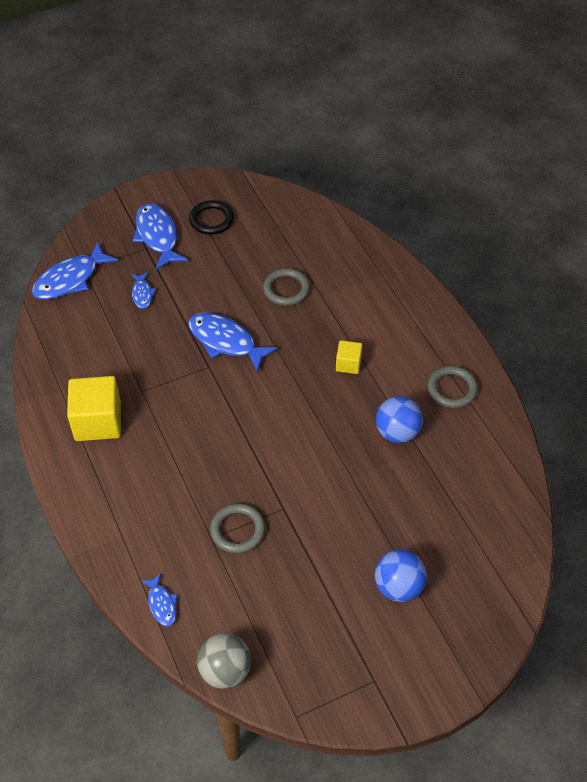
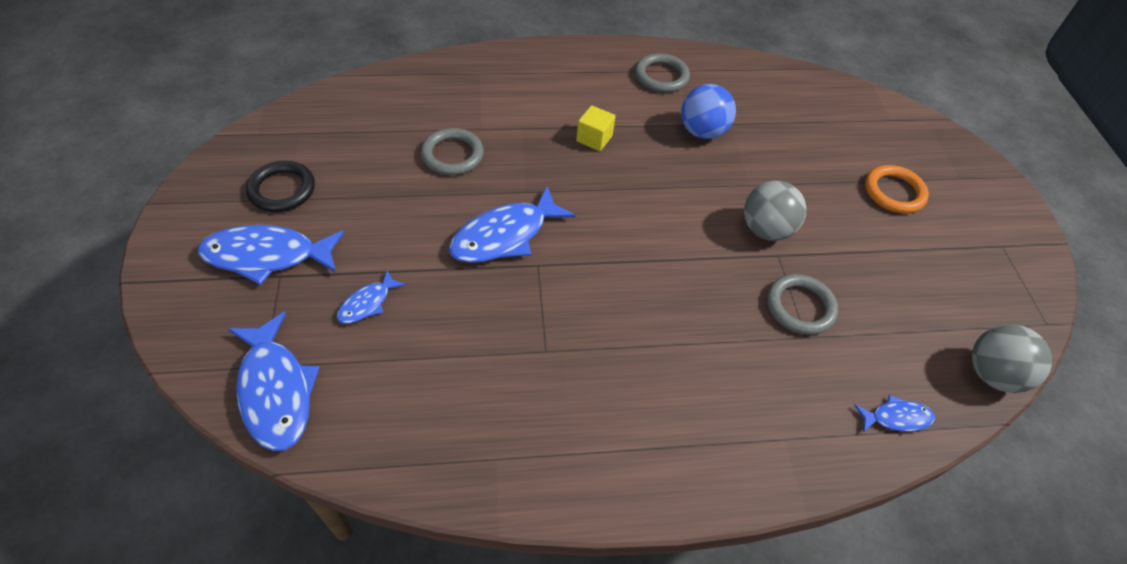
camera: 75 degrees left, 0 degrees up
(98, 421) = (579, 420): yellow cube -> none
(142, 294) = (367, 303): blue fish -> blue fish turned 120 degrees clockwise
(306, 496) = (766, 230): none -> grey ball
(398, 587) = (894, 192): blue ball -> orange ring

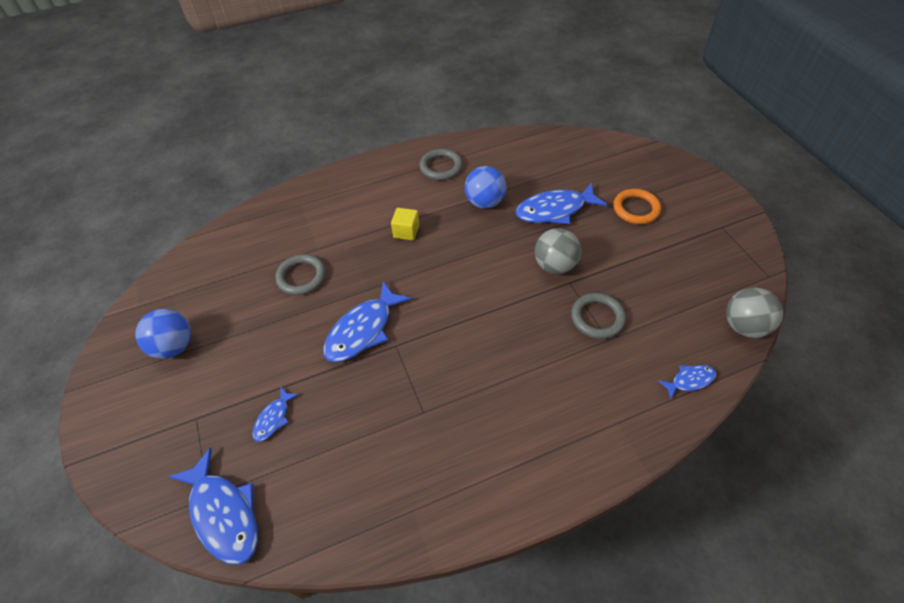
camera: 10 degrees left, 0 degrees up
(267, 256) = (180, 405): blue fish -> blue fish (554, 210)
(282, 190) = (174, 346): black ring -> blue ball

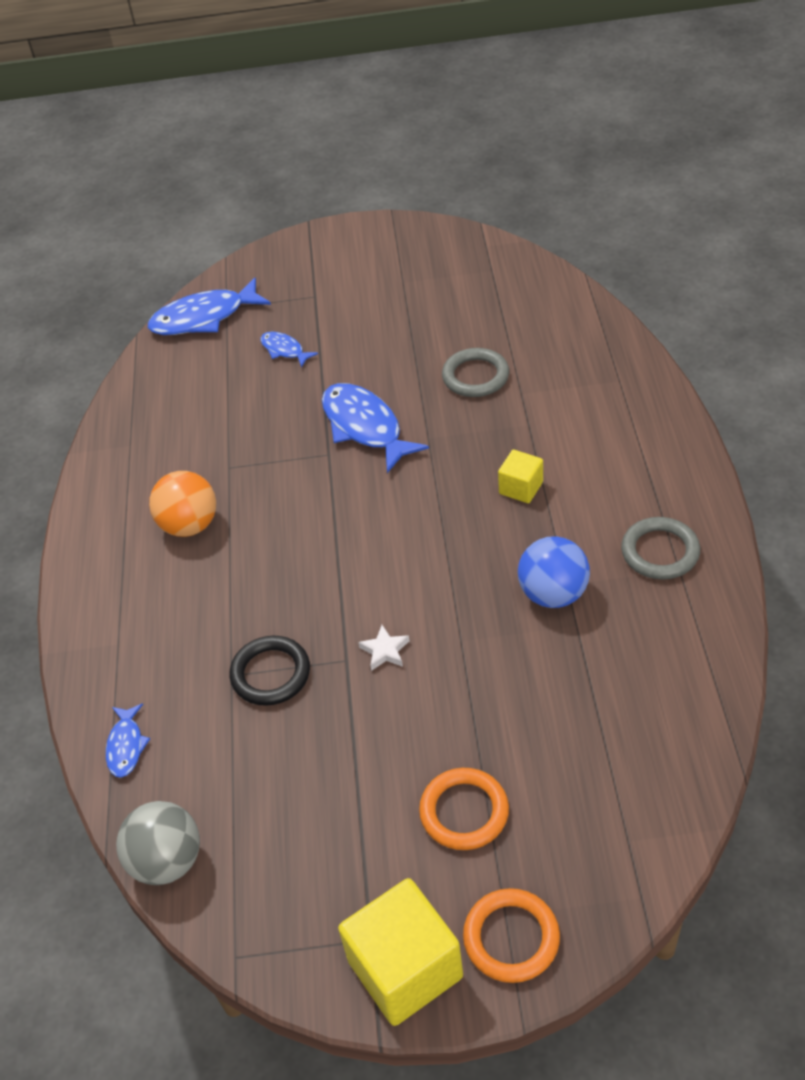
camera: 110 degrees right, 5 degrees down
(174, 346) = (414, 276): blue ball -> none
(491, 417) = (190, 525): none -> orange ball
(554, 210) = (503, 686): blue fish -> none
(555, 265) = (385, 651): grey ball -> white star
(597, 318) = (270, 674): grey ring -> black ring
(687, 180) = (511, 938): none -> orange ring
(726, 211) = (405, 969): none -> yellow cube

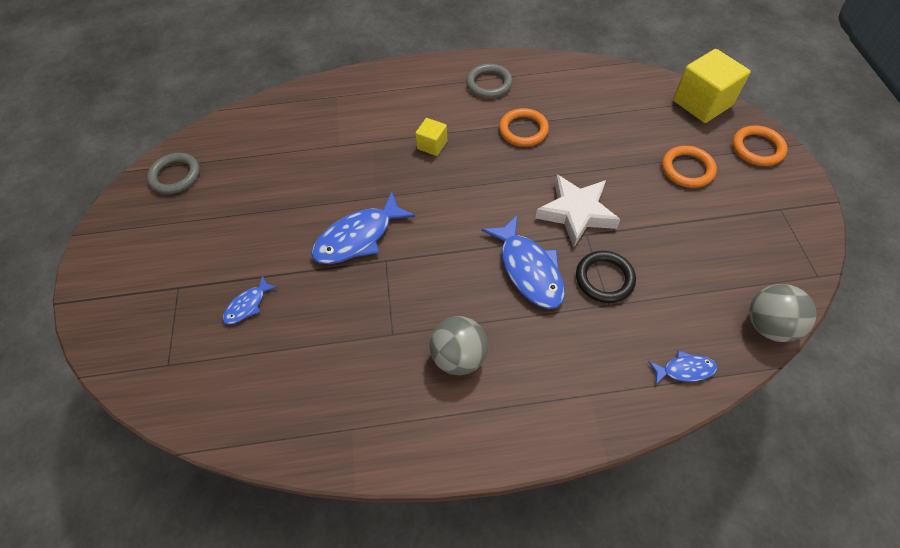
camera: 95 degrees left, 10 degrees up
(190, 525) = (459, 356): orange ball -> grey ball
(204, 318) = (176, 385): blue fish -> blue fish (528, 269)
(385, 651) = (576, 213): white star -> white star, size x2.32
(405, 969) = (792, 192): yellow cube -> yellow cube (702, 103)
(475, 376) = (315, 171): grey ring -> grey ring (175, 176)
(553, 594) = (523, 130): blue ball -> orange ring

